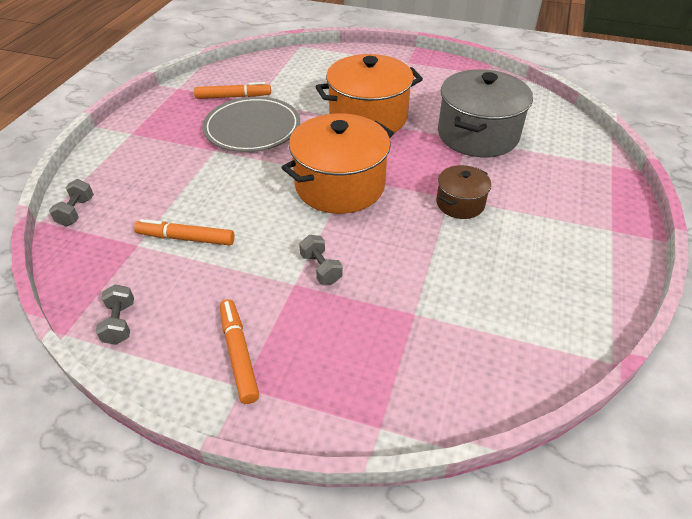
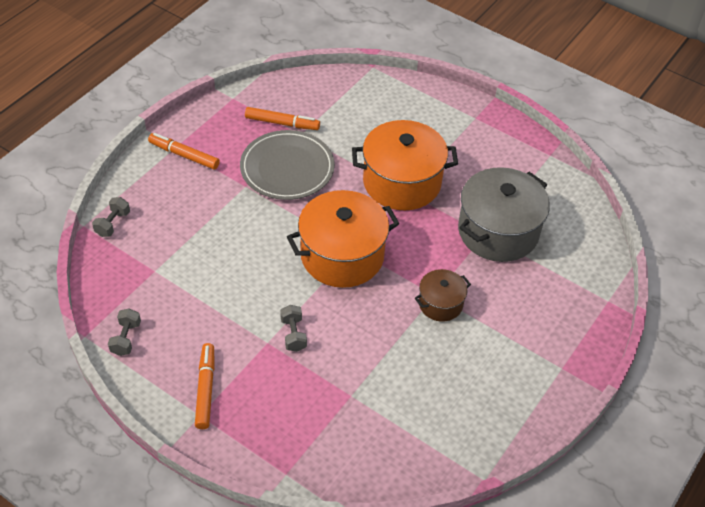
camera: 15 degrees right, 5 degrees up
(186, 238) = (194, 275): orange marker -> orange marker (184, 155)

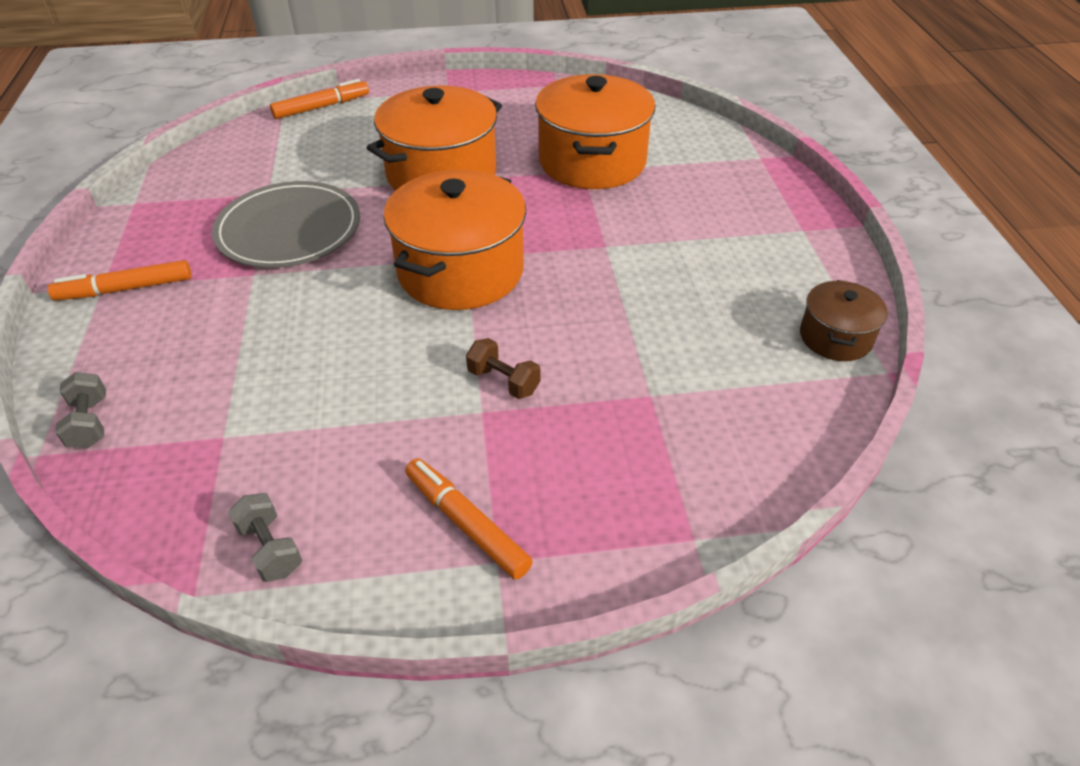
camera: 40 degrees left, 5 degrees down
(282, 123) = (231, 194): orange marker -> orange marker (322, 107)
(293, 334) = (503, 381): grey dumbbell -> brown dumbbell
(440, 304) = (622, 249): brown pot -> brown pot (835, 337)
(498, 231) = (592, 161): grey pot -> orange pot

